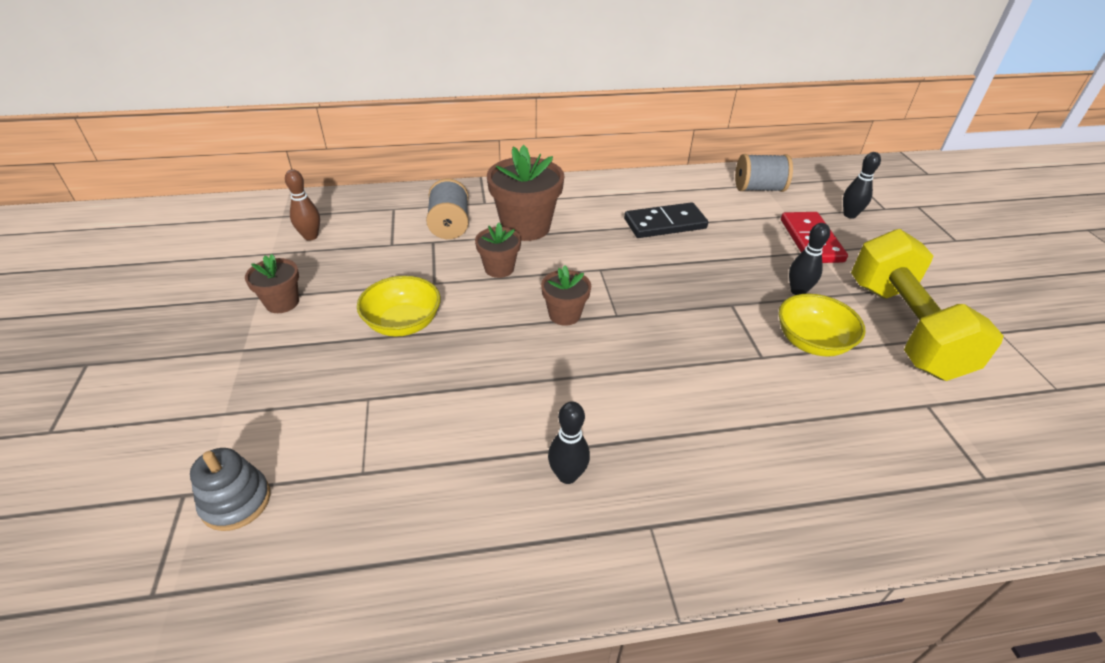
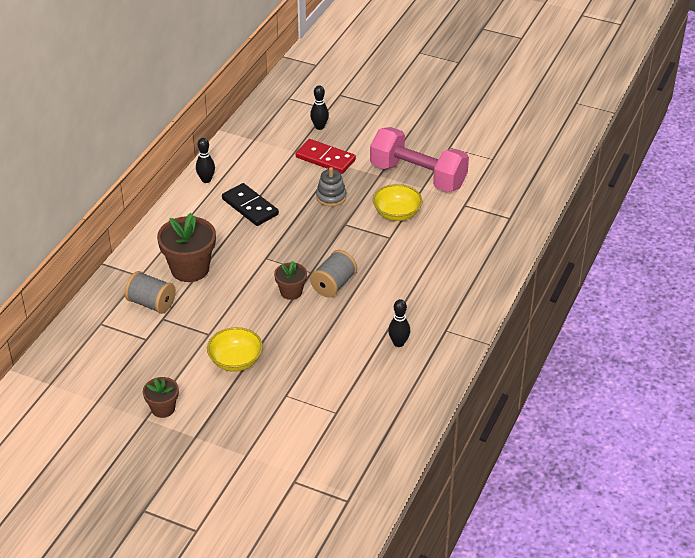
camera: 55 degrees left, 0 degrees up
(236, 501) = (315, 462): grey stacking toy -> grey stacking toy (331, 197)
(310, 236) = (95, 376): brown bowling pin -> none
(499, 268) = (222, 300): brown flower pot -> none
(665, 224) = (250, 207): black domino -> black domino turned 60 degrees counterclockwise
(758, 188) = (256, 144): grey spool -> grey spool (333, 285)
(798, 291) = (359, 193): black bowling pin -> black bowling pin (206, 180)
(904, 328) = (418, 176): yellow dumbbell -> pink dumbbell

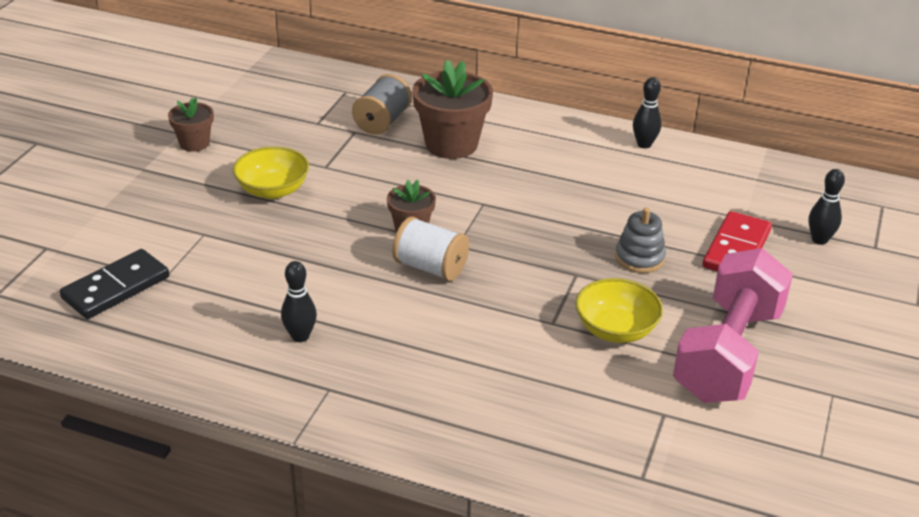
camera: 85 degrees right, 5 degrees down
(250, 207) = (594, 184): black domino -> black domino (116, 288)
(333, 285) = (430, 267): grey spool -> white spool

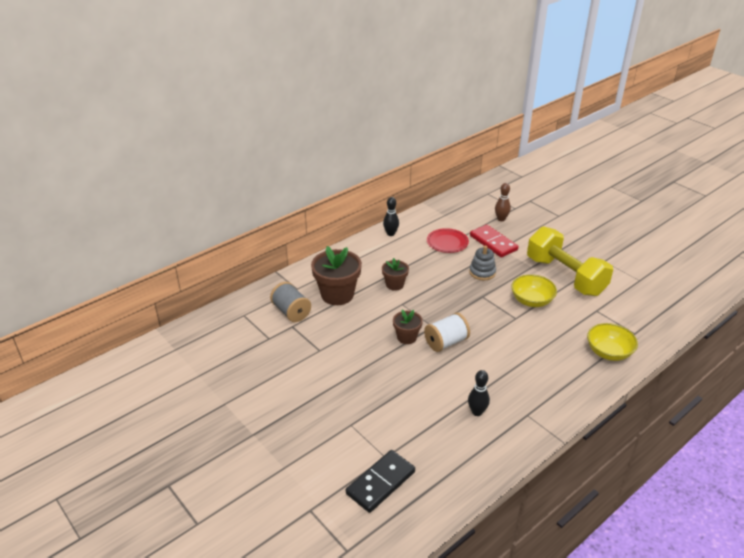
camera: 60 degrees left, 0 degrees up
(116, 288) = (381, 483): black domino -> black domino turned 60 degrees clockwise
(194, 143) = (243, 400): brown flower pot -> brown flower pot (394, 285)
(273, 190) = (327, 380): yellow bowl -> yellow bowl (608, 352)
(682, 202) = (447, 242): none -> red plate
(728, 354) = (565, 276): pink dumbbell -> yellow dumbbell
(819, 240) = (501, 219): black bowling pin -> brown bowling pin

